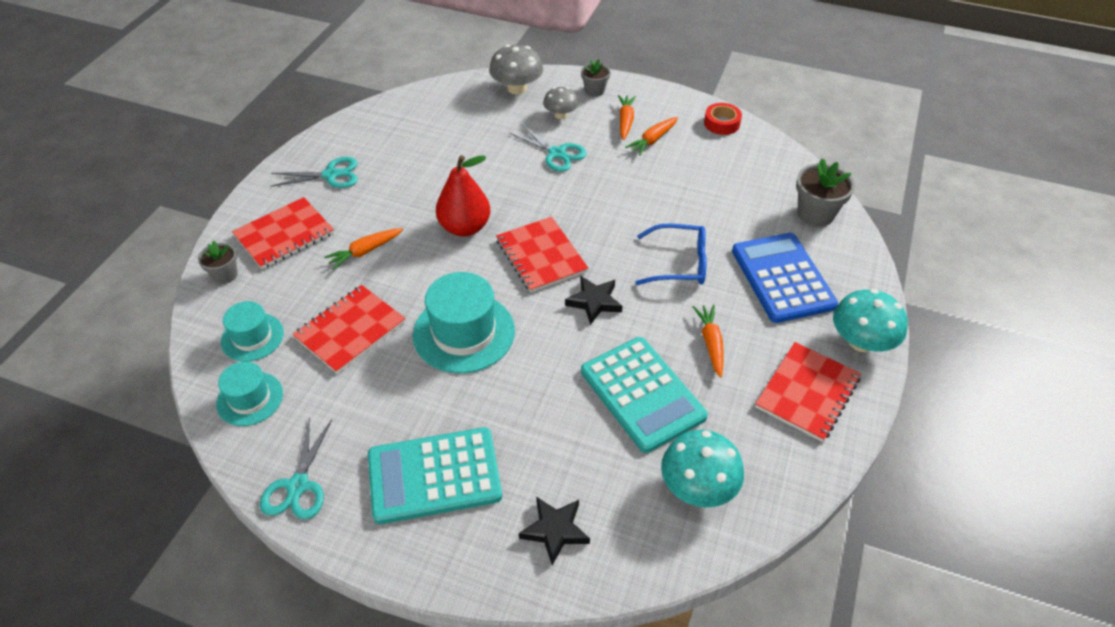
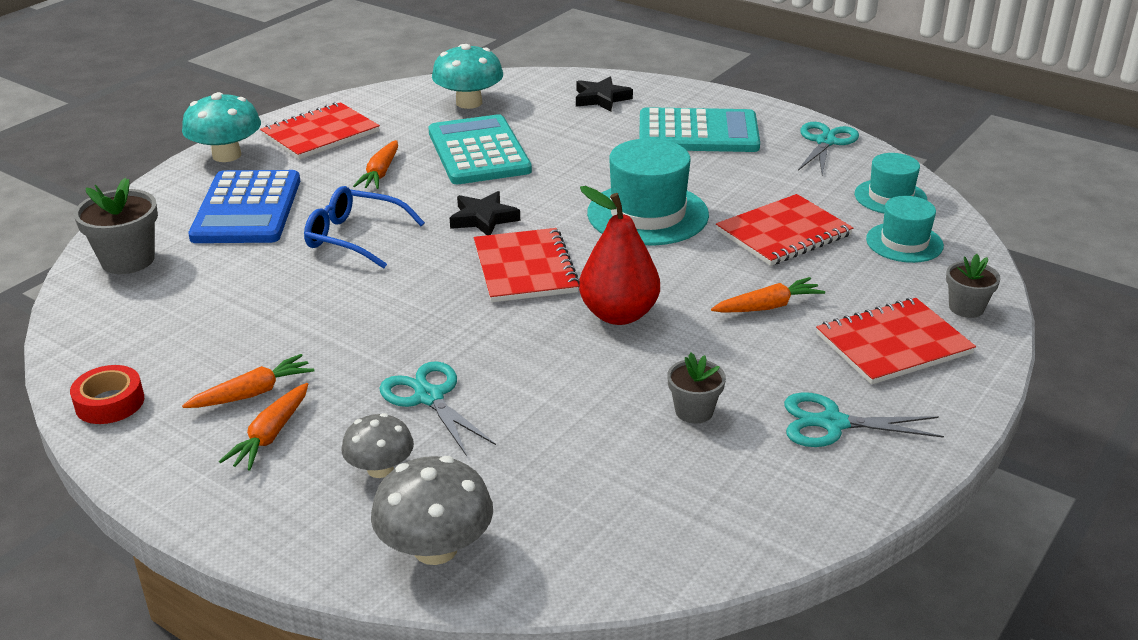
camera: 165 degrees left, 15 degrees down
(594, 90) = (279, 512): grey flower pot -> grey flower pot (694, 411)

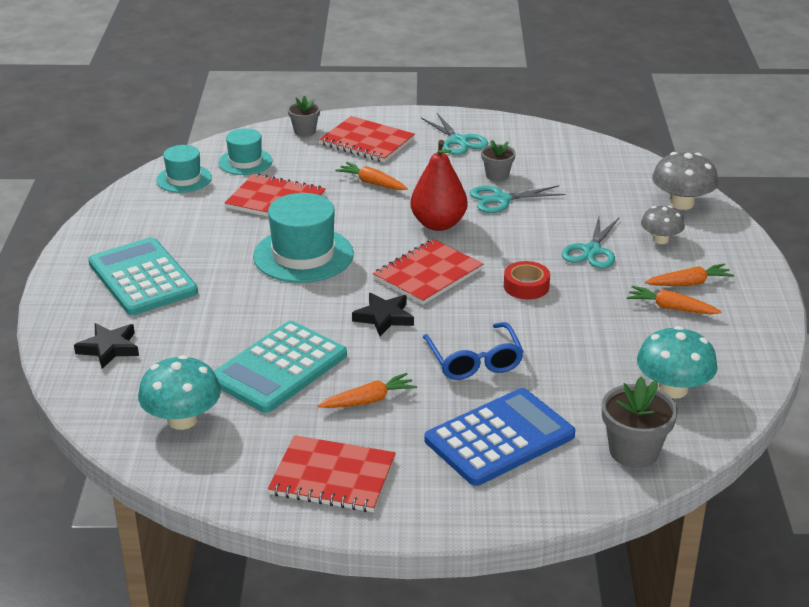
camera: 125 degrees left, 0 degrees up
(110, 402) = (751, 353): red tape -> red tape (526, 286)
(227, 155) = (431, 511): turquoise mushroom -> turquoise mushroom (673, 389)
(825, 142) = (111, 221): turquoise scissors -> turquoise scissors (501, 199)

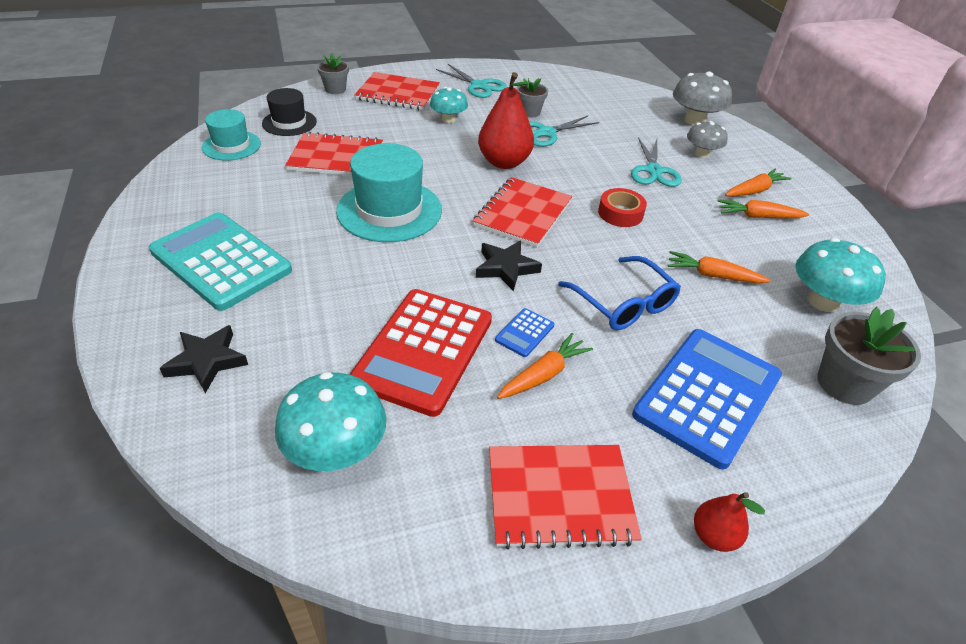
camera: 20 degrees left, 10 degrees up
(245, 162) = (289, 123): turquoise hat -> black hat
(279, 368) = (424, 350): turquoise calculator -> red calculator
(370, 369) = (524, 333): none -> blue calculator
(372, 183) = (421, 130): orange carrot -> orange carrot (712, 275)
(405, 174) = (448, 119): none -> turquoise mushroom
(435, 520) = (713, 535): none -> red pear

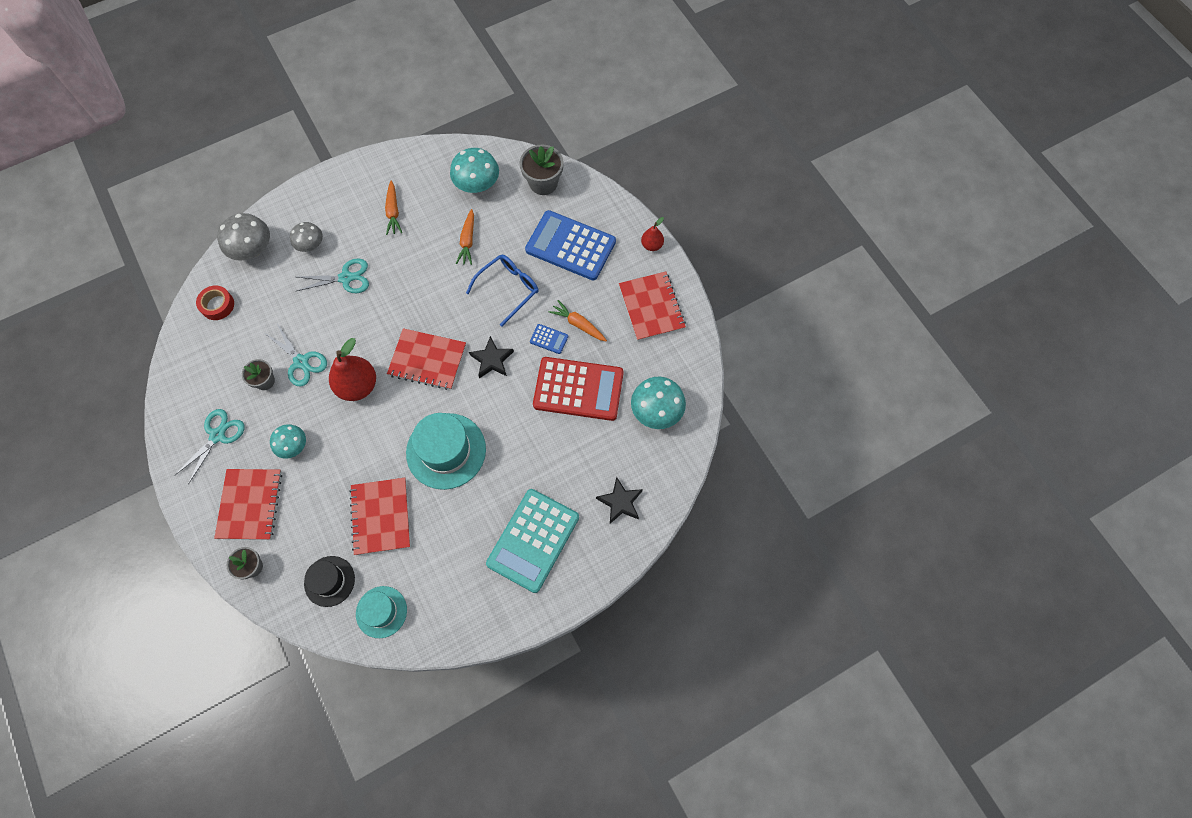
camera: 100 degrees left, 25 degrees up
(620, 213) = (411, 297): red tape -> red tape (217, 305)
(754, 190) = (359, 212): orange carrot -> none

